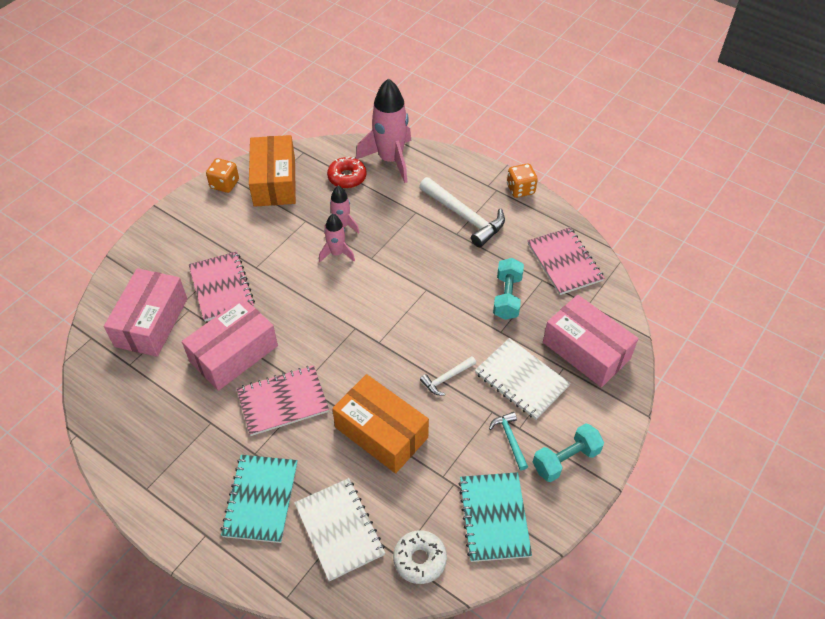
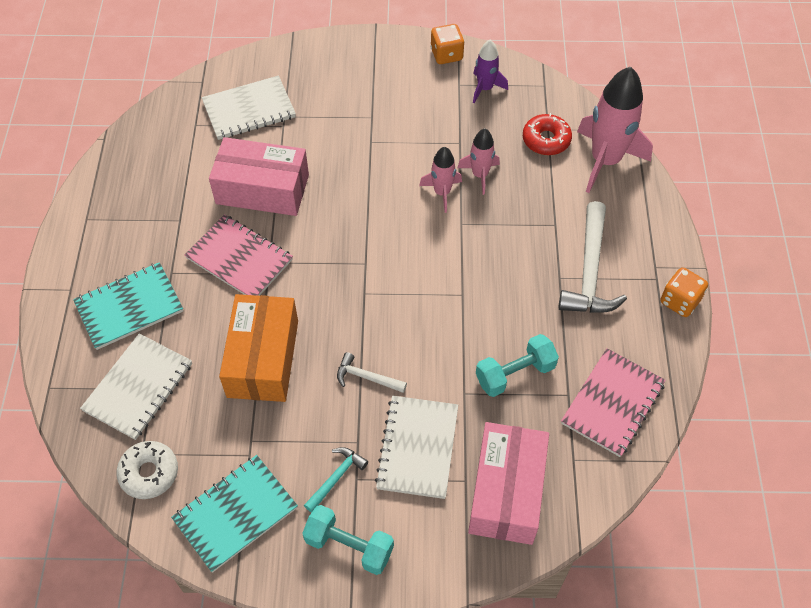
camera: 55 degrees right, 5 degrees up
(151, 322) = (249, 109): pink box -> white notebook
(221, 287) = (326, 132): pink notebook -> none
(274, 182) = (485, 88): orange box -> purple rocket

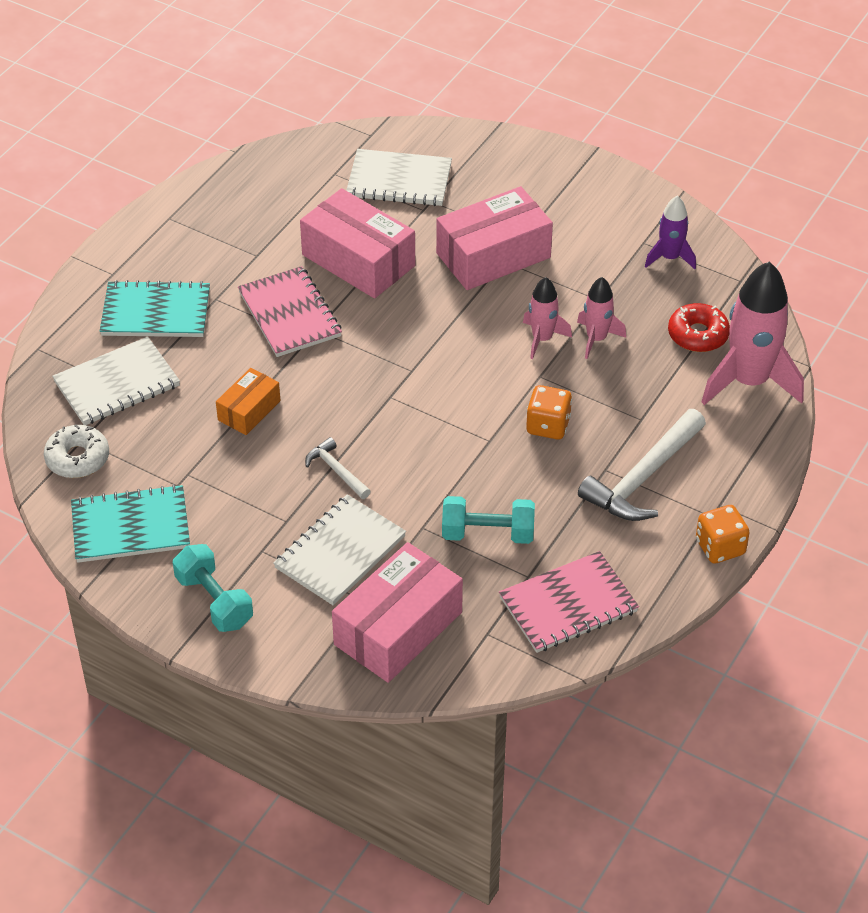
camera: 30 degrees right, 10 degrees down
(263, 358) = (249, 410): orange box -> orange box, size x0.54
(336, 477) = (244, 541): turquoise hammer -> none
(360, 141) = (493, 255): none -> pink box
(446, 55) = (653, 208): orange dice -> orange dice (548, 426)

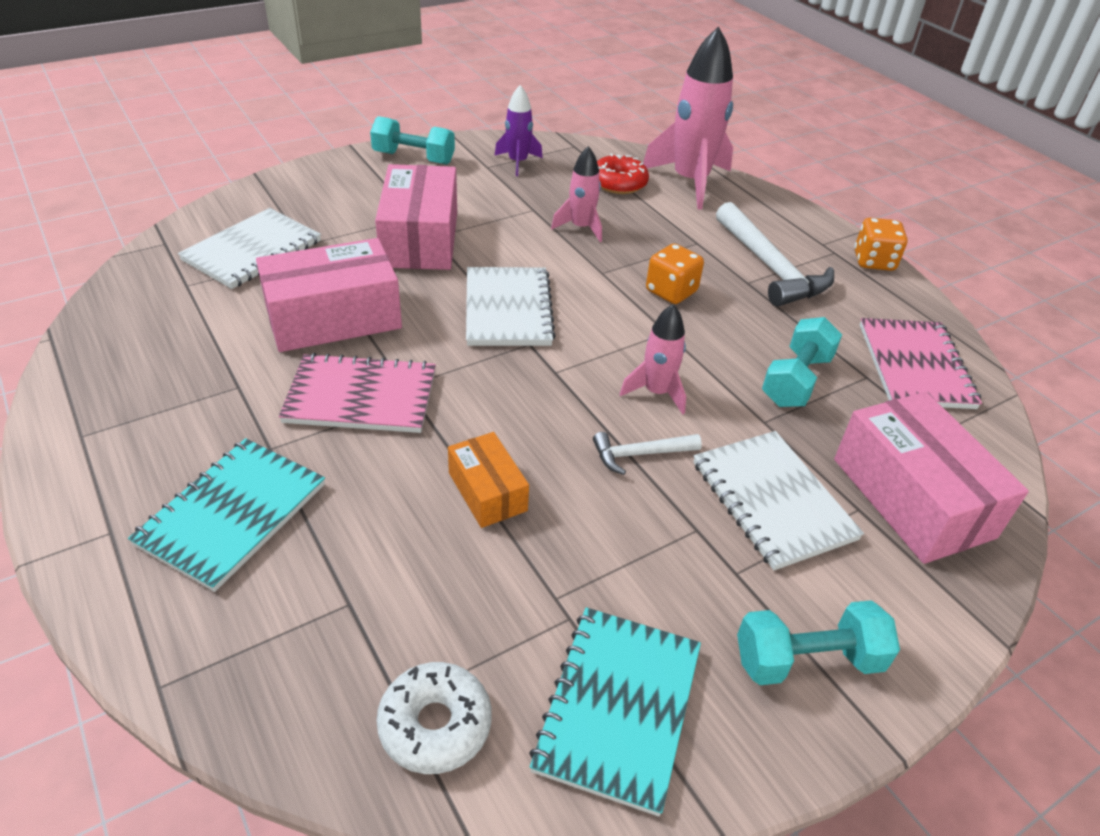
camera: 65 degrees left, 5 degrees down
(117, 384) = (324, 612): white notebook -> white notebook (507, 309)
(542, 339) = (555, 254): pink rocket -> pink rocket (656, 392)
(613, 194) = (414, 158): none -> turquoise dumbbell

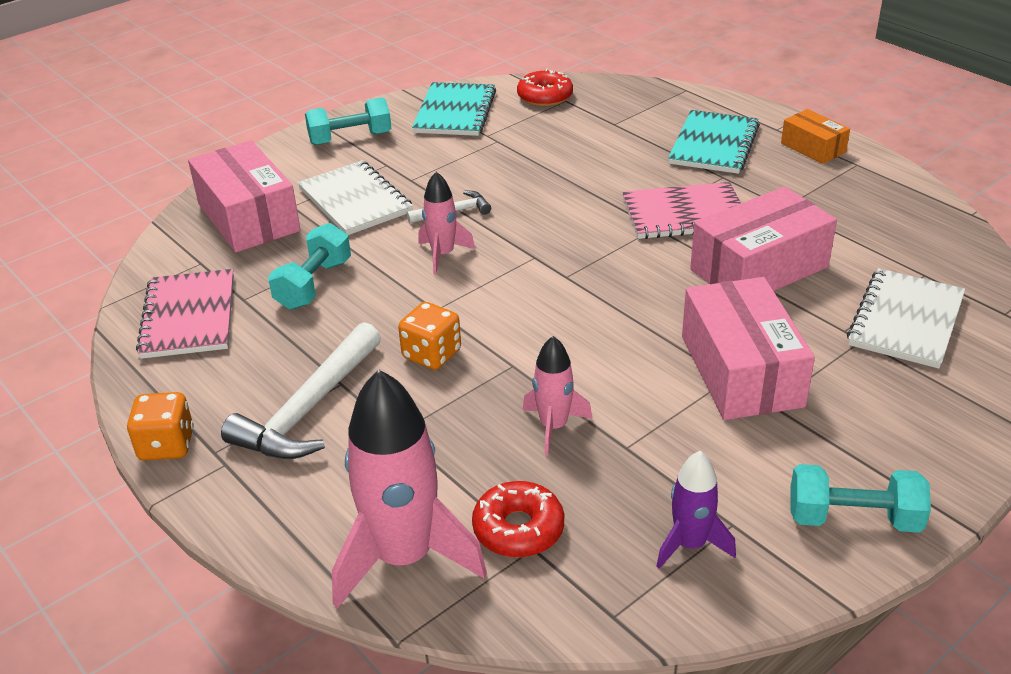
camera: 175 degrees right, 5 degrees down
(435, 725) = (545, 97): white donut -> red donut
(487, 491) = (558, 177): orange box -> orange box (813, 148)
(507, 309) = (600, 304): white notebook -> none
(770, 267) = (308, 409): white hammer -> white hammer turned 120 degrees counterclockwise

